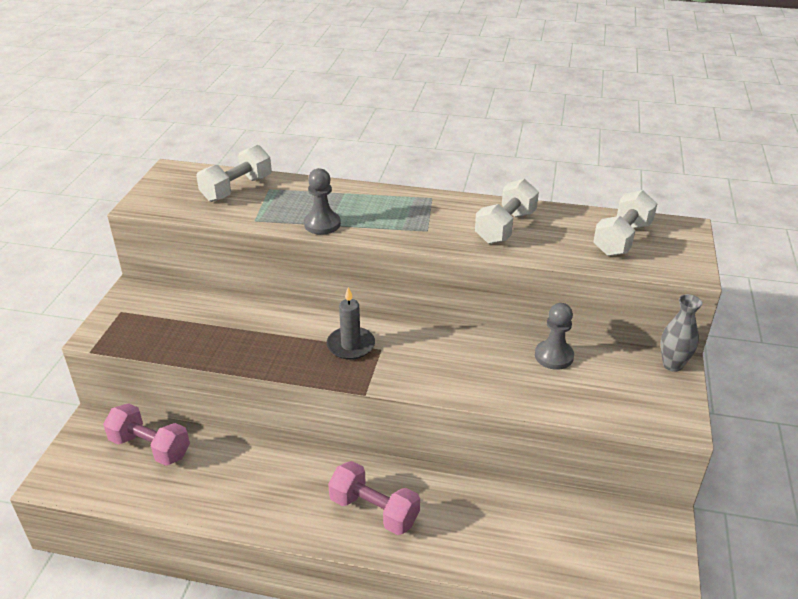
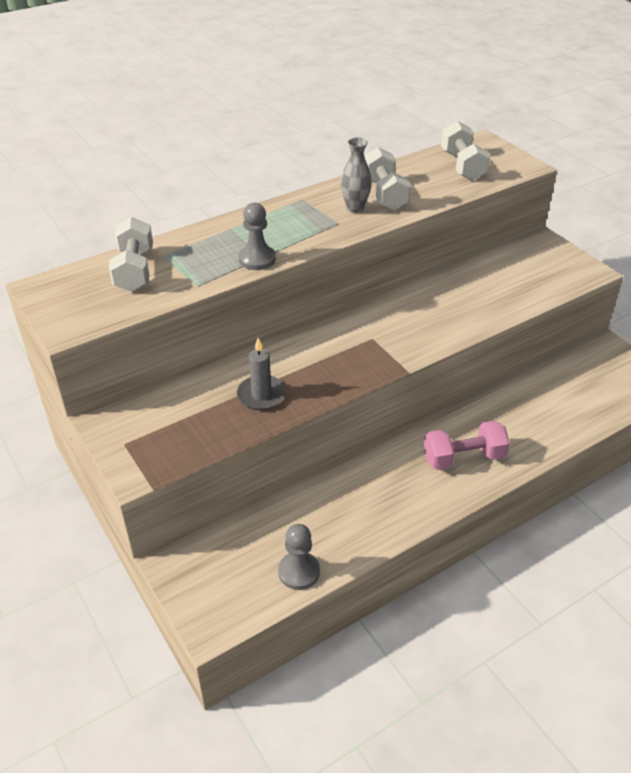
camera: 45 degrees left, 5 degrees up
(150, 447) = (251, 541): pink dumbbell -> none
(351, 345) = (349, 349): grey candle -> grey candle (261, 395)
(554, 356) = (478, 276): grey pawn -> grey pawn (299, 572)
(672, 365) = (542, 241): grey vase -> grey vase (355, 208)

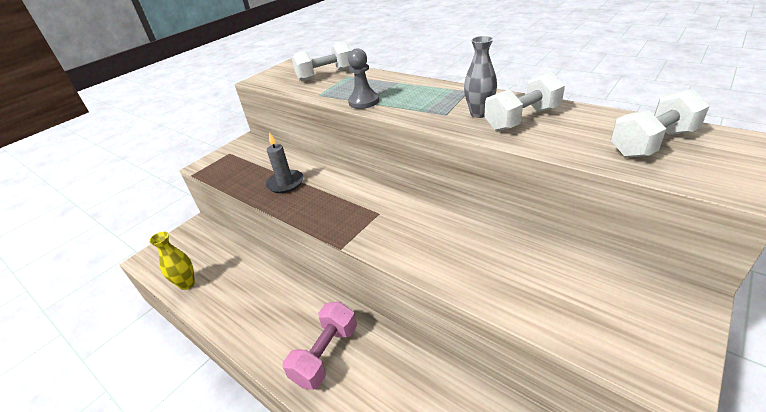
camera: 75 degrees right, 5 degrees down
(299, 572) = (187, 284): grey pawn -> yellow vase
(463, 458) = (326, 354): pink dumbbell -> pink dumbbell turned 60 degrees clockwise

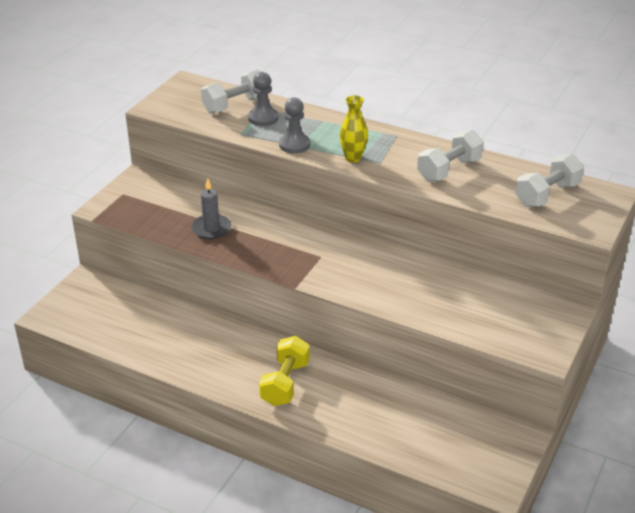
camera: 15 degrees left, 0 degrees up
(187, 284) = (112, 337): yellow vase -> yellow vase (353, 158)
(326, 354) = (285, 383): pink dumbbell -> yellow dumbbell
(344, 83) = (263, 118): none -> grey pawn
(479, 114) = (410, 163): grey vase -> none

